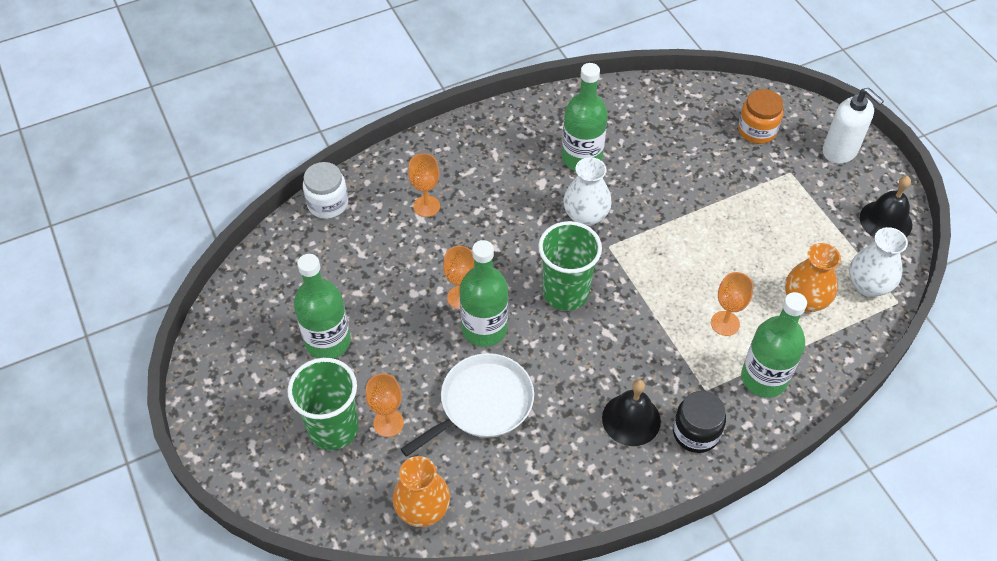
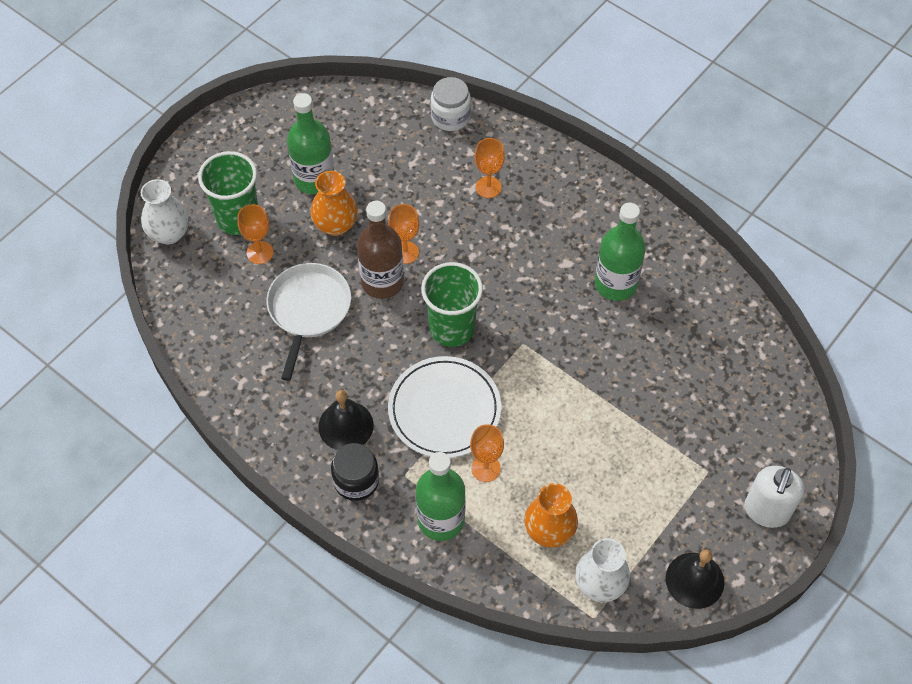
camera: 65 degrees right, 5 degrees up
(423, 509) = (195, 307): orange vase -> orange vase (335, 225)
(482, 403) = (308, 310): white pan -> white pan turned 105 degrees counterclockwise
(484, 329) = (382, 282): green bottle -> brown bottle
(585, 216) = (547, 312): white vase -> white vase (169, 233)
(650, 332) = (444, 409): none -> white plate
(757, 130) = (747, 424): orange jar -> none

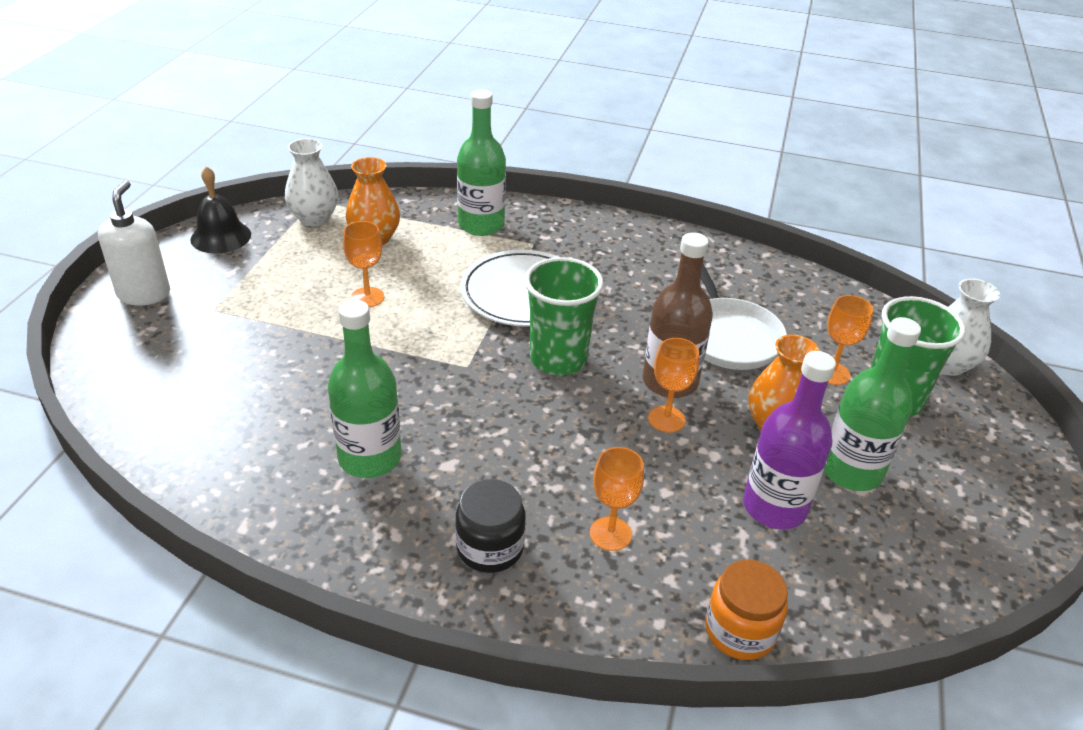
camera: 155 degrees right, 20 degrees down
(346, 425) = (613, 262): black bell -> none
(356, 481) = (575, 231): black jar -> black jar (490, 548)
(381, 172) = (774, 507): none -> purple bottle
(450, 117) = (740, 631): white jar -> orange jar
(486, 468) = (457, 263): orange goblet -> orange goblet (367, 297)

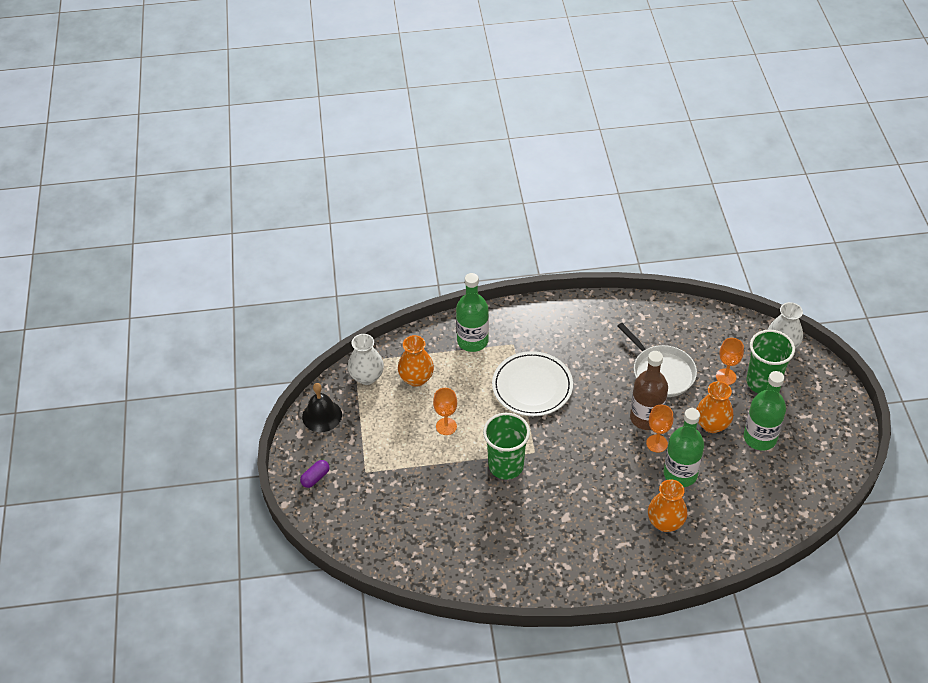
camera: 20 degrees left, 10 degrees up
(144, 294) = (315, 478): white soap dispenser -> purple capsule
(370, 458) = (524, 530): green bottle -> green bottle (680, 474)
(490, 548) = (615, 554): black jar -> none
(558, 359) = (580, 427): green cup -> green cup (506, 466)
(610, 533) = (665, 522): orange goblet -> orange vase
(740, 631) = (746, 547): orange jar -> none
(774, 507) = (733, 475): purple bottle -> none

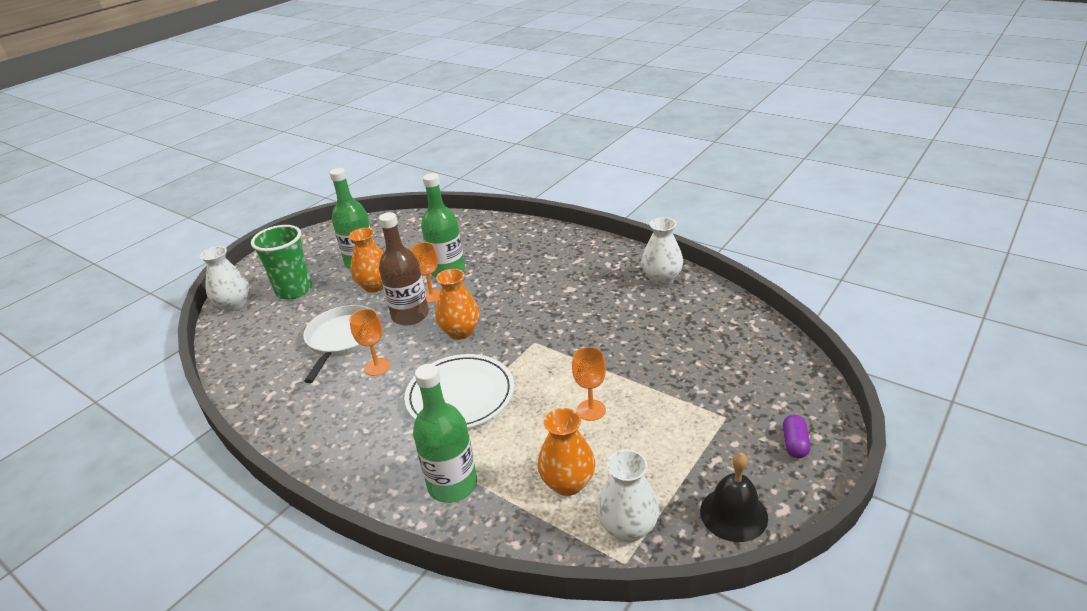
camera: 135 degrees left, 15 degrees down
(315, 478) = (794, 444): purple capsule -> purple capsule turned 75 degrees counterclockwise
(506, 466) = (573, 345): green cup -> none
(507, 575) = (661, 278): none -> white vase
(665, 522) = (503, 253): orange vase -> orange vase (460, 332)
(726, 377) = (307, 308): orange goblet -> orange goblet (377, 367)

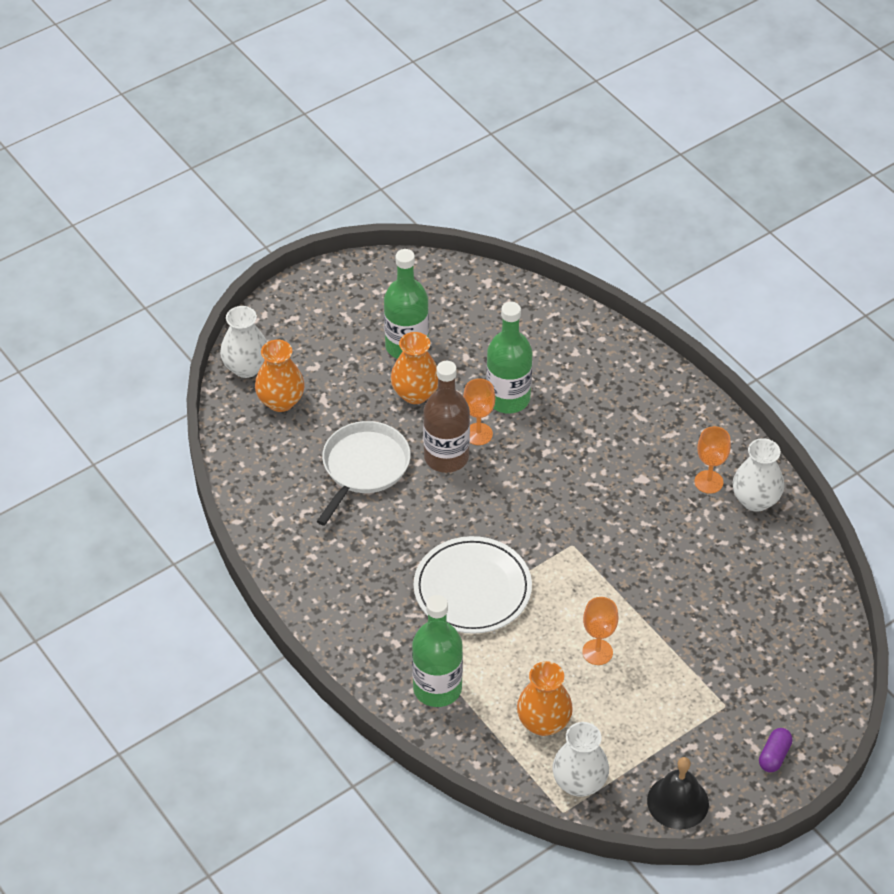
camera: 15 degrees right, 15 degrees up
(294, 290) = (318, 367): green cup -> none
(377, 367) = (394, 521): orange goblet -> orange goblet (708, 482)
(460, 332) = (496, 501): orange vase -> orange vase (281, 401)

